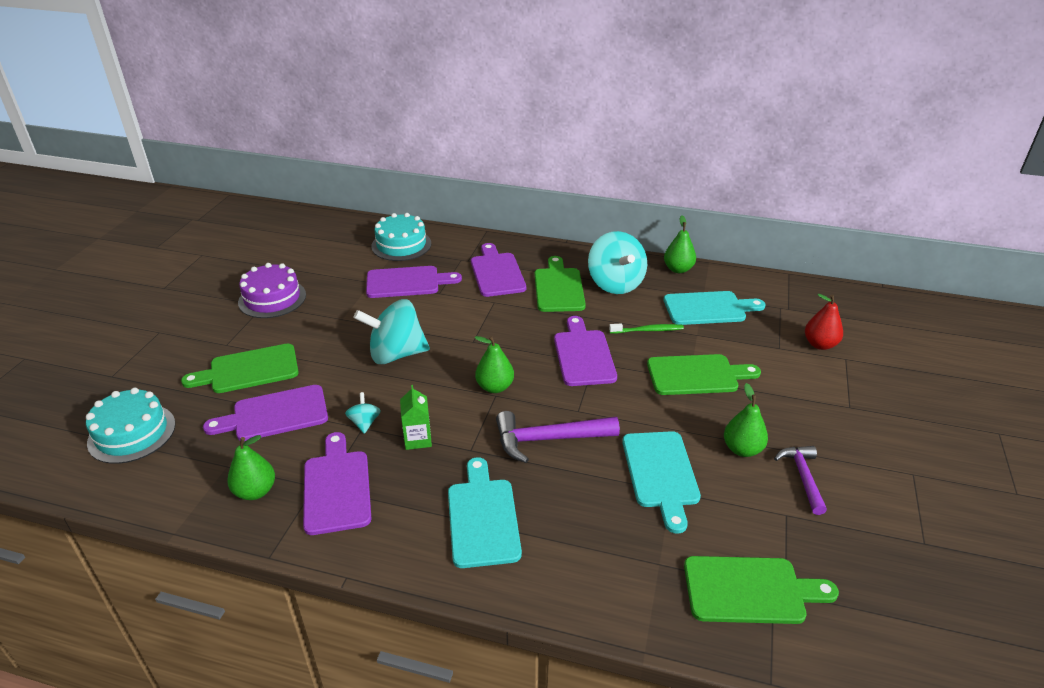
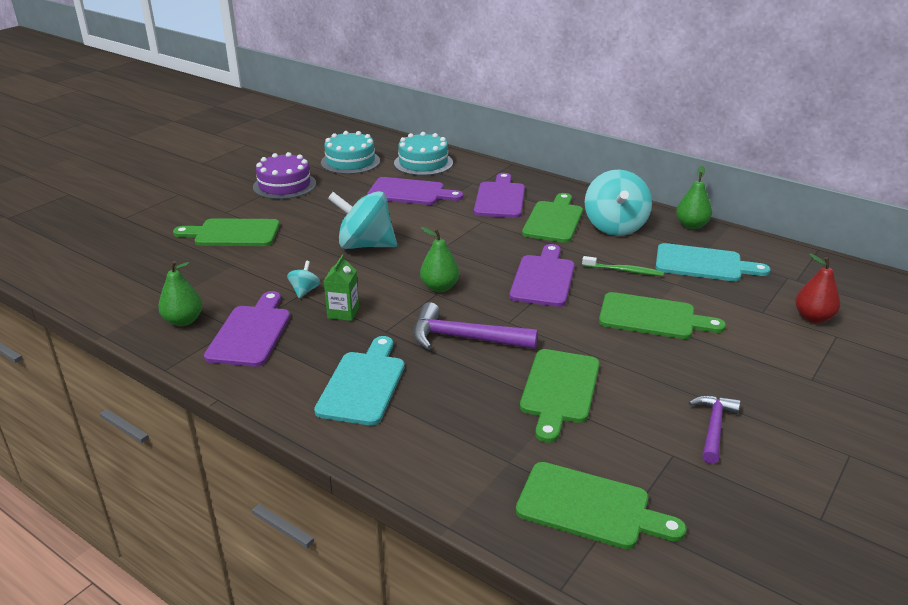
camera: 20 degrees right, 5 degrees down
(132, 433) = (115, 260): turquoise cake -> turquoise cake (350, 162)
(275, 414) = (233, 269): purple cutting board -> none
(661, 473) = (559, 390): turquoise cutting board -> green cutting board
(742, 449) = (661, 389): green pear -> none

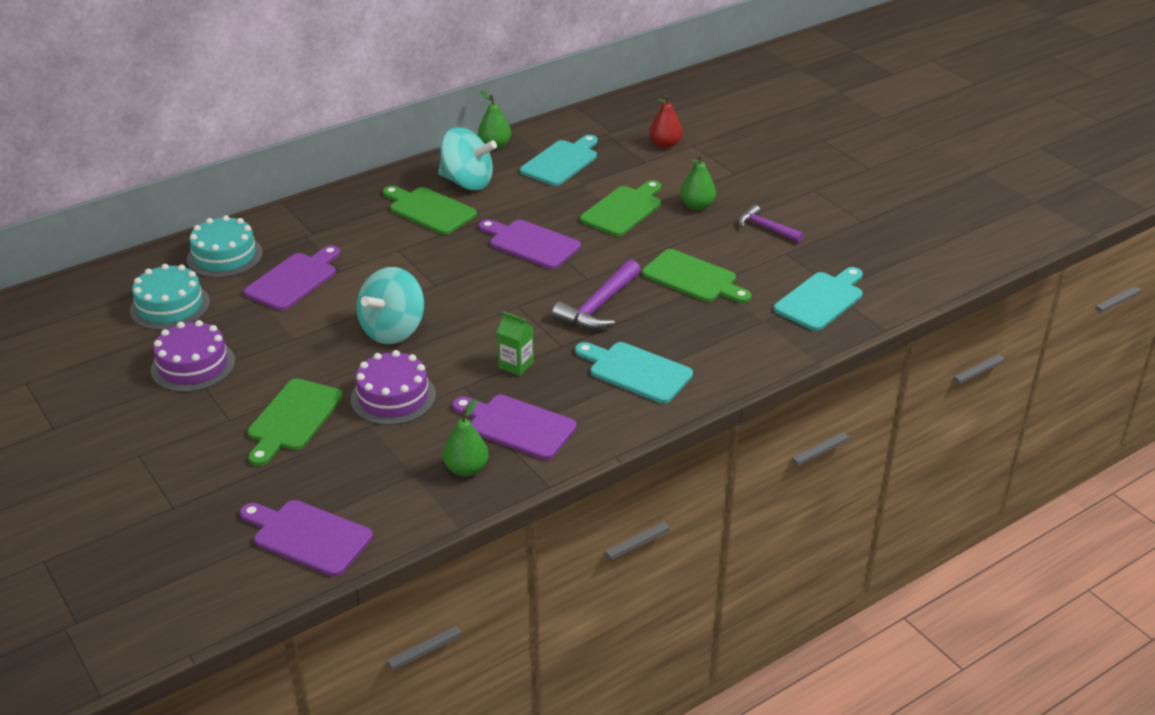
camera: 70 degrees left, 5 degrees up
(273, 266) = (393, 397): none -> purple cake
(304, 291) = (460, 383): turquoise spinning top -> none
(439, 287) = (508, 302): green pear -> green pear (697, 206)
(500, 198) = (357, 228): purple cutting board -> purple cutting board (308, 536)
(590, 507) = (821, 300): green cutting board -> turquoise cutting board
(624, 270) = (546, 201): green toothbrush -> none

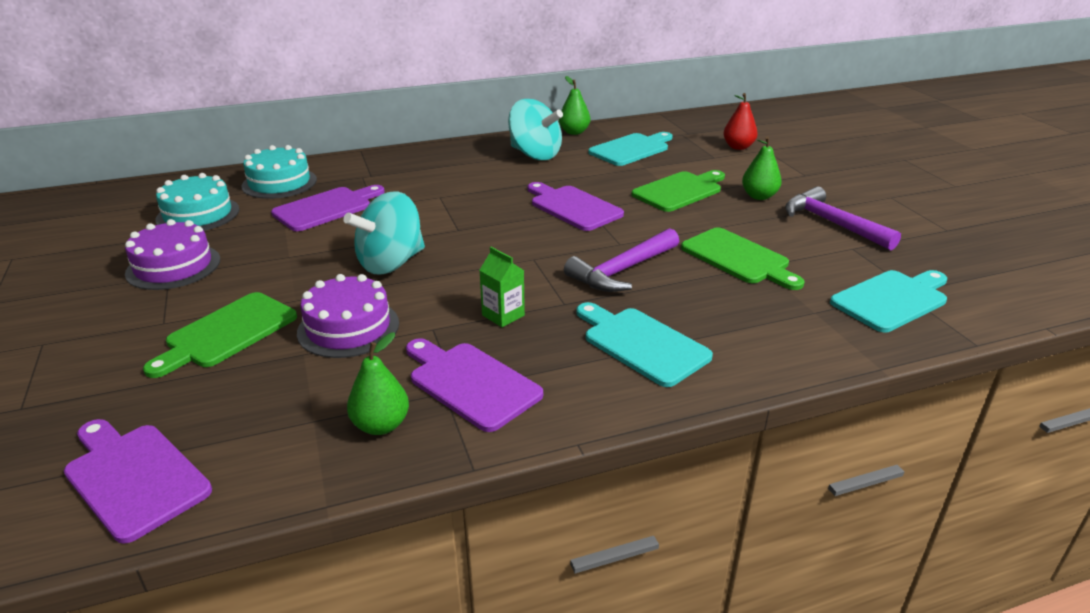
camera: 15 degrees right, 5 degrees down
(429, 210) = (488, 170): green cutting board -> none
(766, 228) = (832, 223): purple hammer -> purple hammer, size x1.53

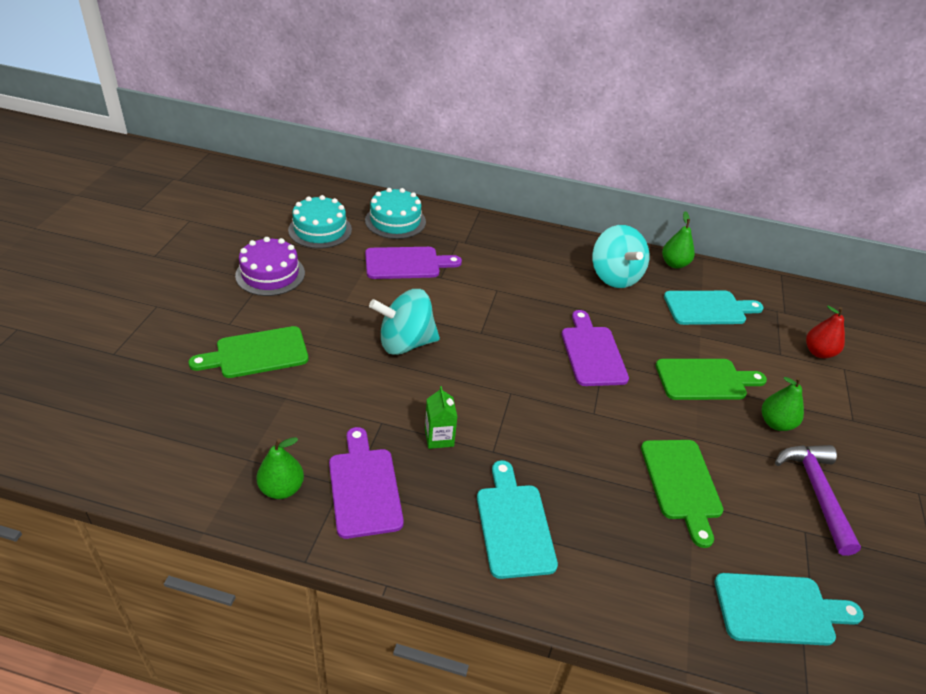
camera: 30 degrees right, 10 degrees up
(134, 477) = (128, 443): purple cutting board -> none
(348, 328) = (330, 390): purple cake -> none
(622, 270) = (569, 443): purple hammer -> none

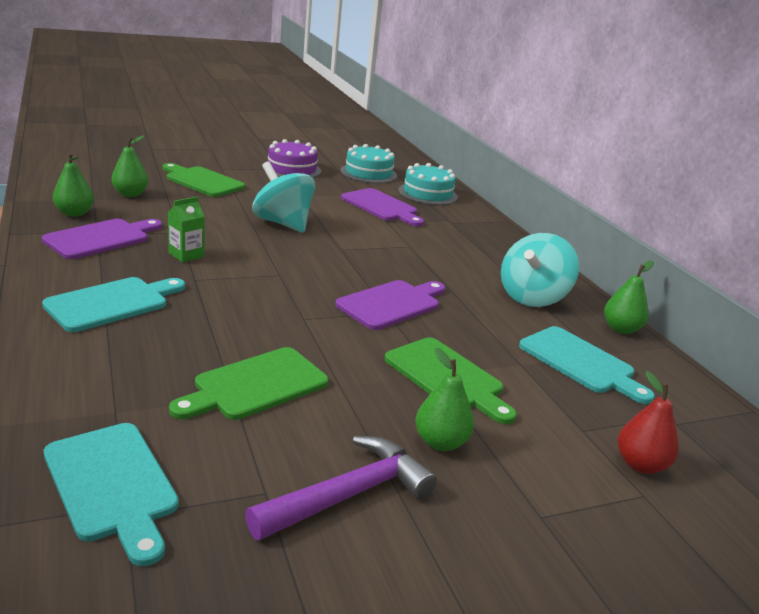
camera: 55 degrees right, 15 degrees down
(255, 424) = (130, 194): none -> green pear

